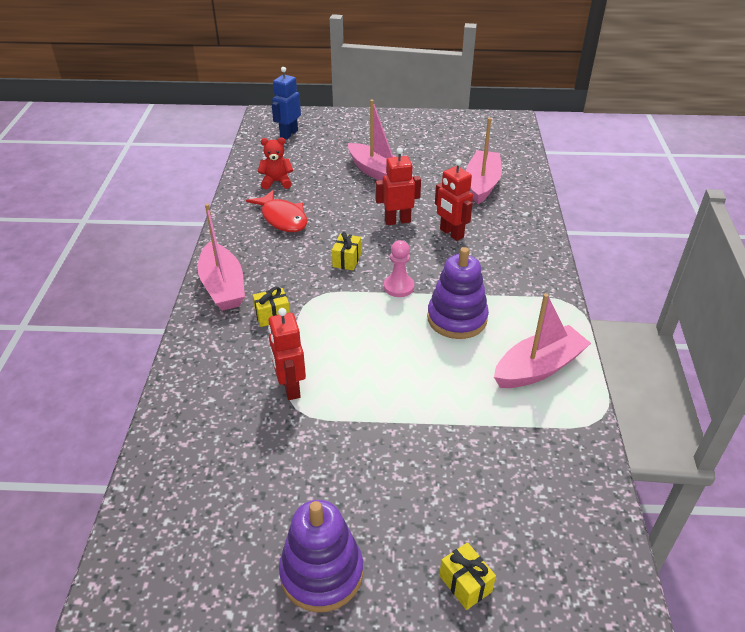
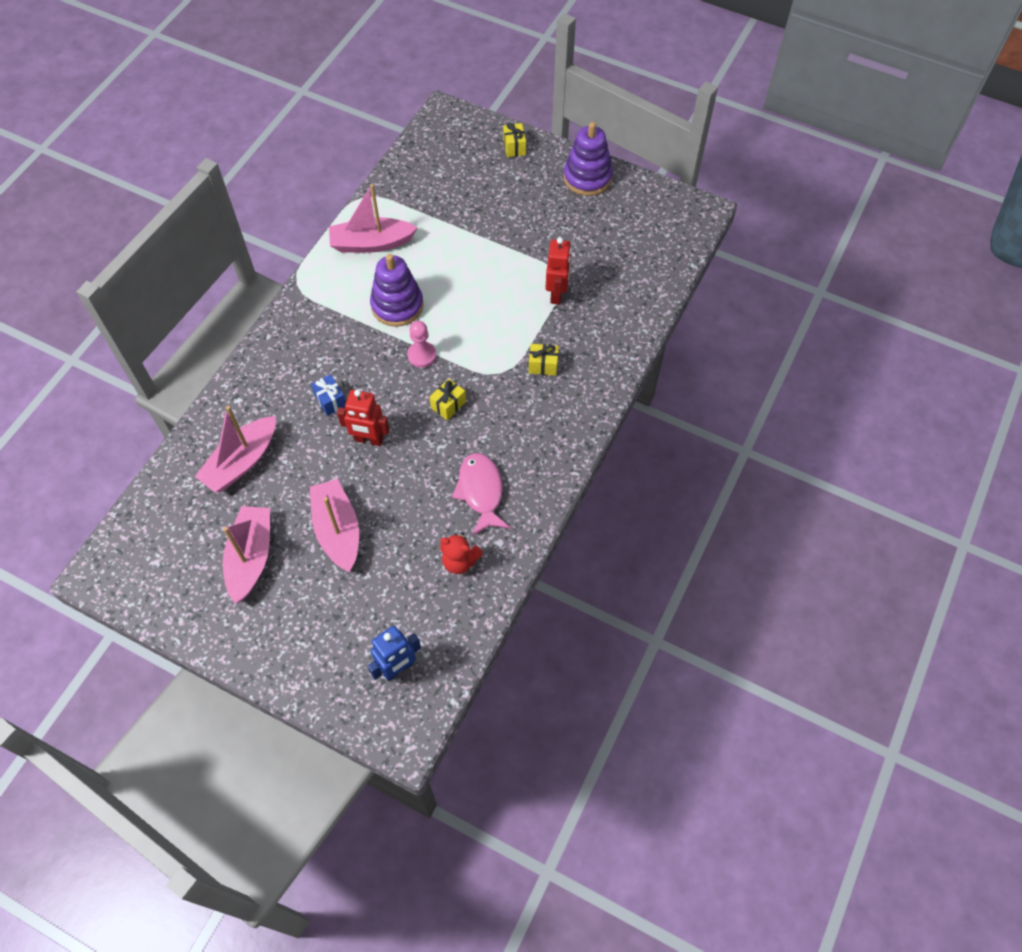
camera: 155 degrees left, 20 degrees up
(223, 286) = (574, 416): pink boat -> pink boat (251, 557)
(282, 218) = (481, 492): red fish -> pink fish
(451, 233) = (330, 401): red robot -> blue gift

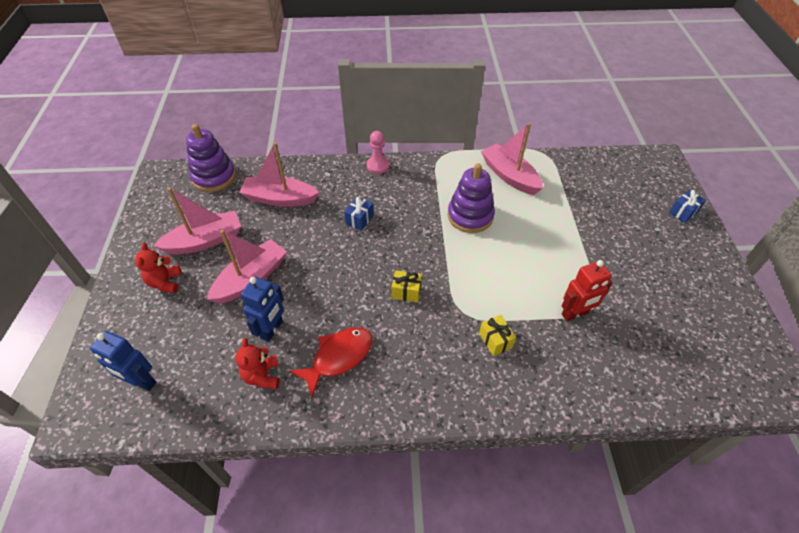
camera: 60 degrees right, 10 degrees down
(284, 614) = (165, 282): none -> red teddy bear
(369, 439) = (341, 258): red robot -> none
(414, 534) = (272, 330): none -> blue robot
(422, 355) = (438, 252): pink pawn -> pink pawn (378, 166)
(481, 492) = (338, 357): pink fish -> red fish
(514, 147) = (683, 212): yellow gift -> blue gift
(587, 178) = (712, 276): purple stacking toy -> purple stacking toy (214, 177)

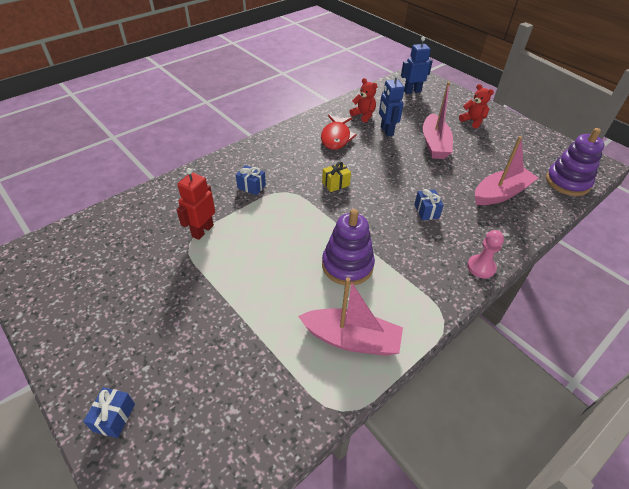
camera: 140 degrees right, 5 degrees down
(205, 241) = (493, 146): pink boat -> none
(495, 340) = (251, 186): yellow gift -> blue gift

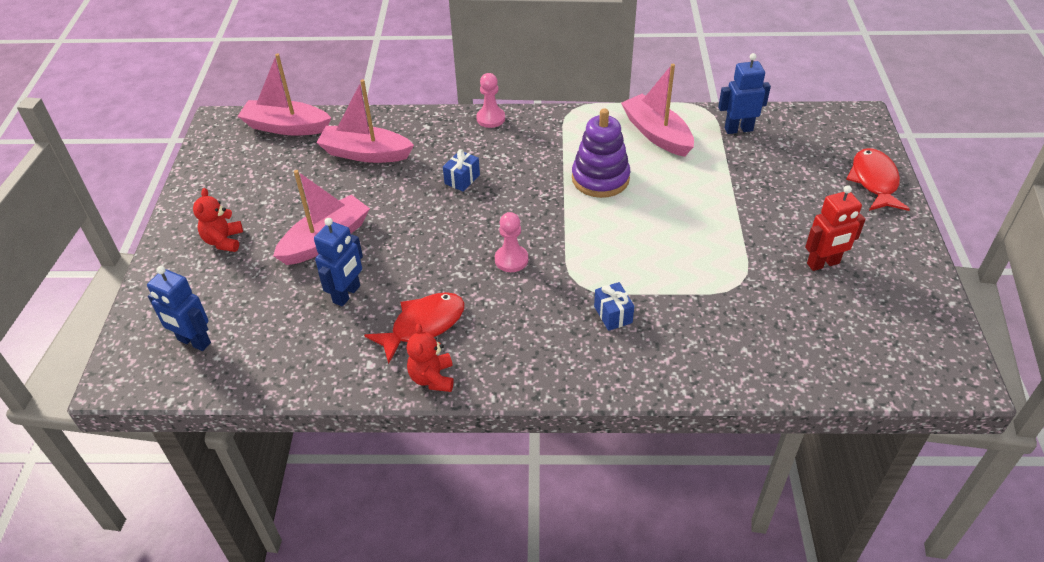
camera: 135 degrees left, 0 degrees up
(114, 417) = (874, 181): blue gift -> red fish
(202, 231) = (715, 290): red robot -> red robot (823, 263)
(287, 400) = (738, 129): none -> blue robot
(335, 184) = (511, 260): yellow gift -> pink pawn
(363, 115) = (333, 341): red teddy bear -> red teddy bear (432, 378)
(567, 182) = (286, 127): purple stacking toy -> pink boat

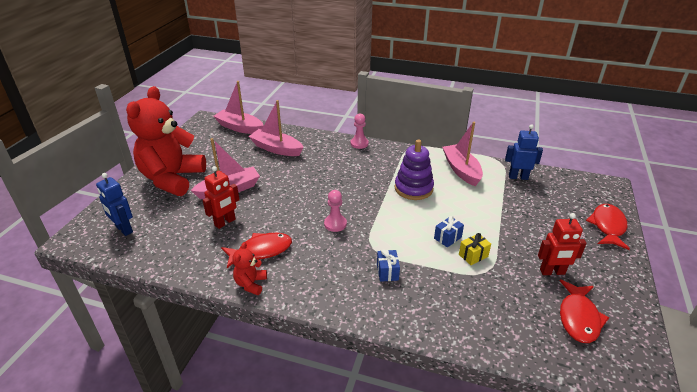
camera: 15 degrees right, 10 degrees down
(223, 241) = (172, 179): red teddy bear -> red teddy bear, size x2.47
(347, 294) = (225, 222): blue robot -> red robot
(462, 179) = (326, 173): blue gift -> blue gift (447, 238)
(717, 264) = (473, 255): none -> yellow gift
(871, 318) = (578, 318): none -> red fish

